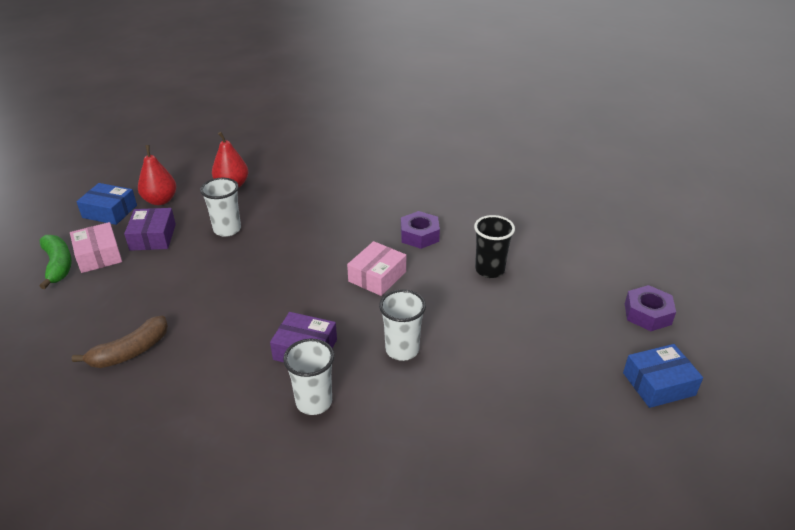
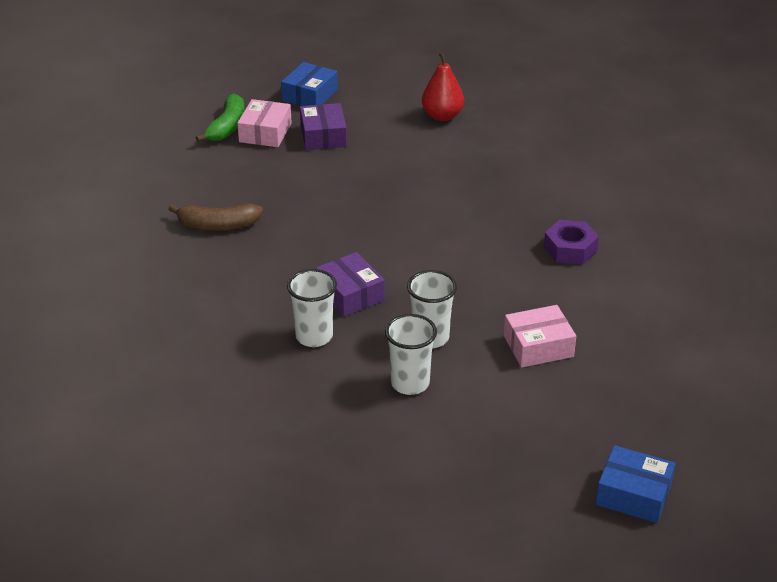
camera: 40 degrees right, 0 degrees up
(110, 211) = (310, 95): blue box -> blue box turned 60 degrees clockwise
(153, 237) = (323, 136): purple box -> purple box turned 45 degrees counterclockwise
(160, 200) = (362, 103): red pear -> none
(227, 229) = (393, 158): white cup -> white cup (410, 383)
(377, 276) = (482, 266): pink box -> pink box (538, 346)
(489, 270) = (600, 315): black cup -> none
(647, 314) = (713, 438): purple nut -> none

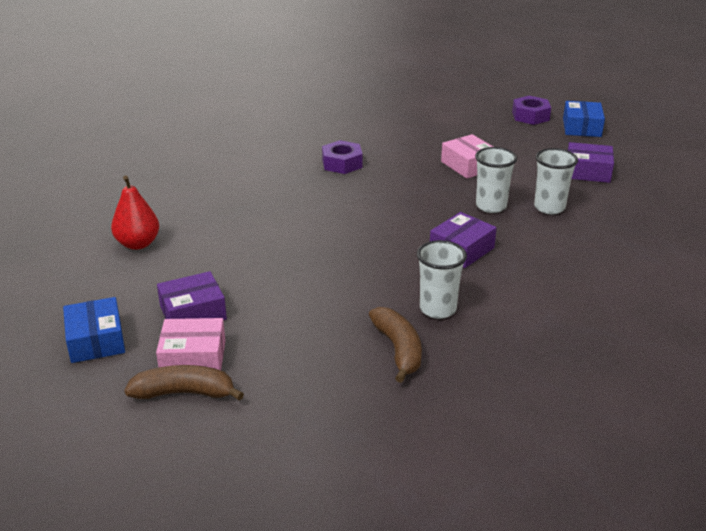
camera: 105 degrees left, 5 degrees down
(227, 127) = (185, 393): green banana -> brown banana
(310, 95) = (96, 340): blue box -> blue box turned 60 degrees clockwise
(314, 336) = (530, 258): white cup -> white cup (437, 309)
(490, 449) = (587, 171): none -> purple box
(684, 450) = (530, 116): none -> purple nut

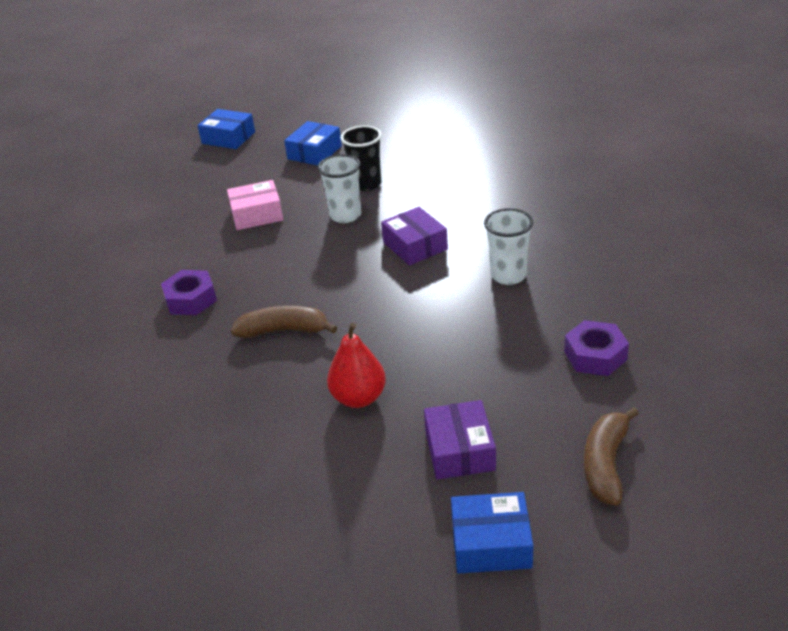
camera: 70 degrees left, 5 degrees up
(138, 244) = (282, 498): red pear -> red pear (359, 398)
(193, 357) = (545, 454): pink box -> none
(398, 350) = (565, 308): brown banana -> brown banana (284, 331)
(530, 116) = (181, 160): purple nut -> purple nut (595, 355)
(549, 207) = (366, 184): white cup -> black cup
(587, 171) = (314, 152): purple box -> blue box

